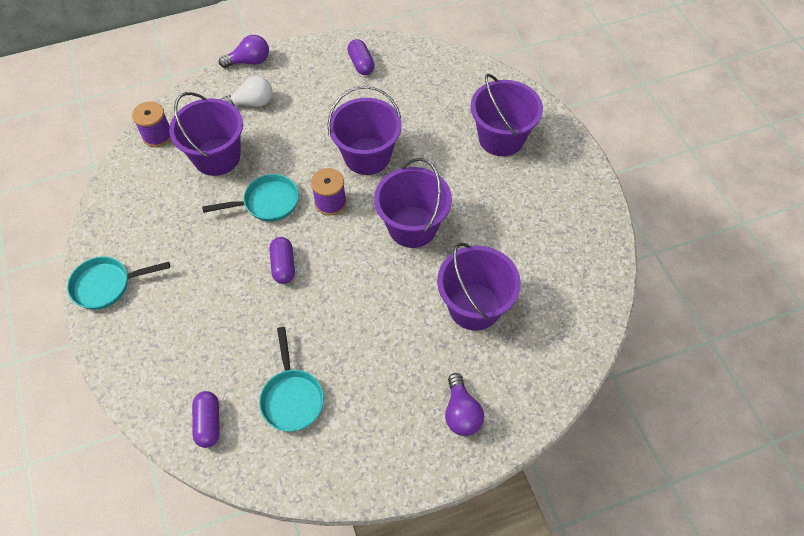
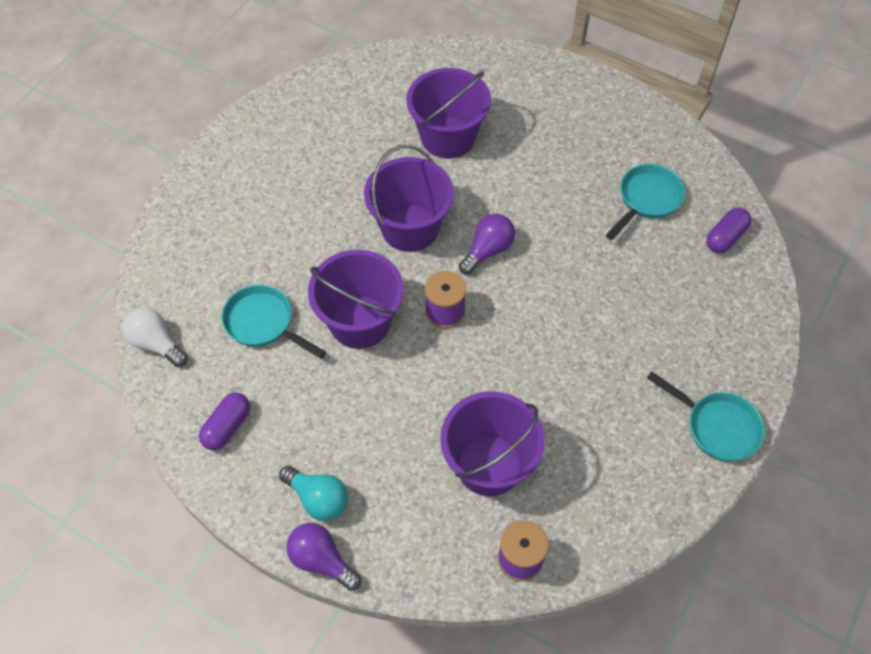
camera: 130 degrees left, 0 degrees up
(252, 103) = (384, 497): white light bulb -> white light bulb (156, 343)
(267, 203) = (497, 366): turquoise pan -> turquoise pan (263, 323)
(281, 77) = (318, 499): none -> turquoise light bulb
(283, 266) = (547, 296): purple capsule -> none
(461, 413) = (544, 94): purple light bulb -> purple light bulb (488, 250)
(501, 138) = (237, 225): purple bucket -> none

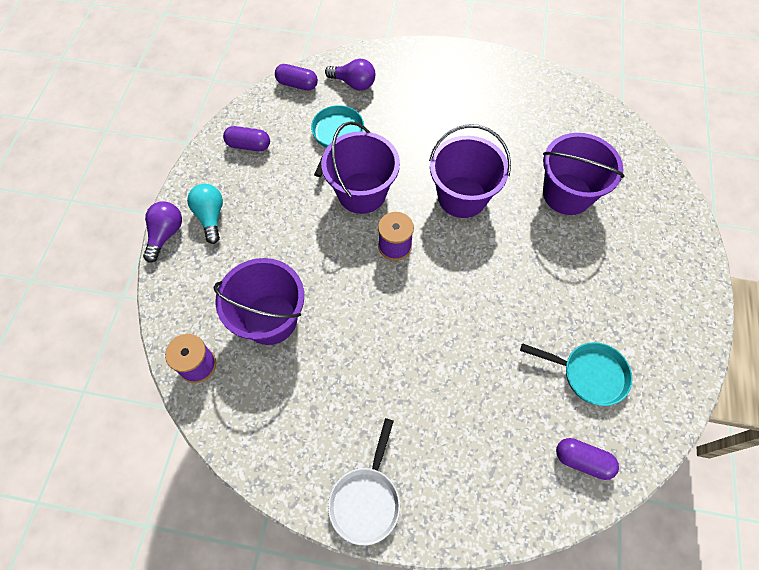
camera: 70 degrees right, 5 degrees up
(156, 343) = (297, 84): white light bulb -> purple capsule
(318, 499) = (210, 216): turquoise light bulb -> turquoise light bulb turned 150 degrees clockwise
(488, 250) = (467, 258): purple light bulb -> purple light bulb (354, 83)
(717, 426) = (366, 499): turquoise pan -> white pan

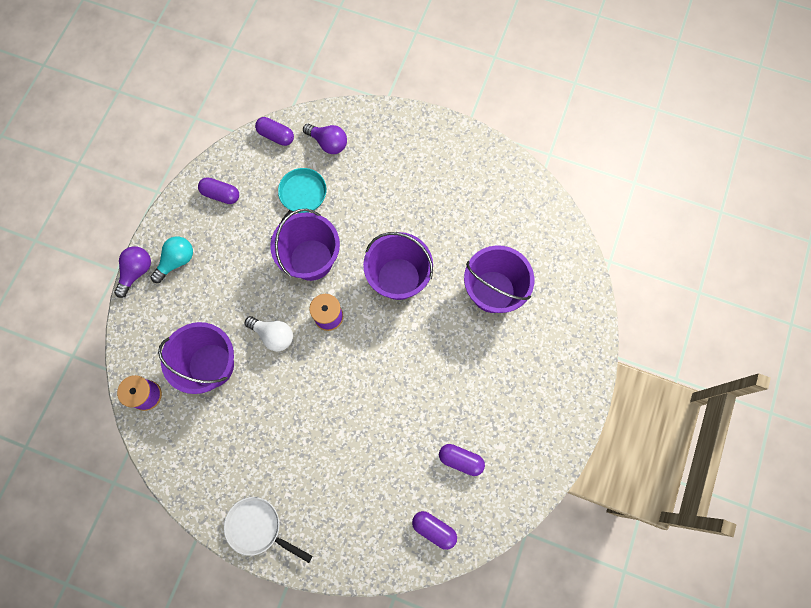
camera: 10 degrees right, 10 degrees up
(210, 216) = (177, 261): turquoise light bulb -> turquoise light bulb turned 45 degrees clockwise
(336, 275) = (273, 335): none -> white light bulb
(366, 499) = (258, 527): white pan -> white pan turned 90 degrees clockwise
(588, 374) = (460, 460): turquoise pan -> purple capsule

